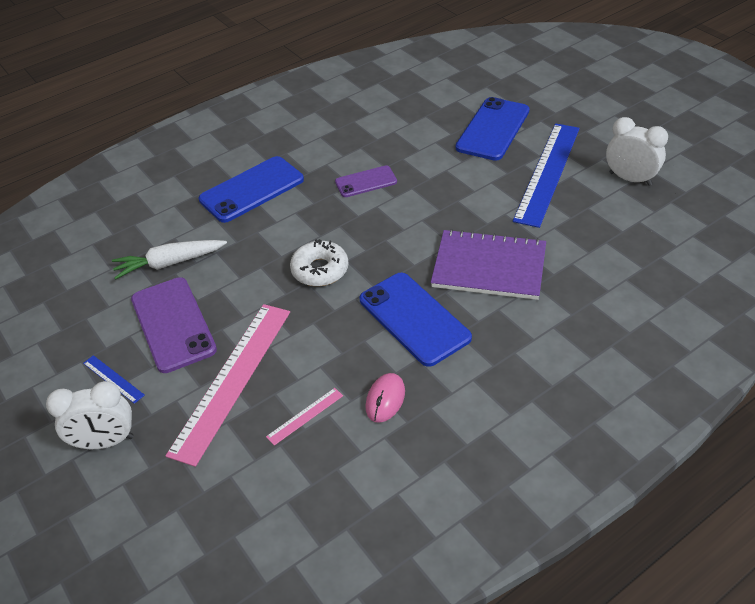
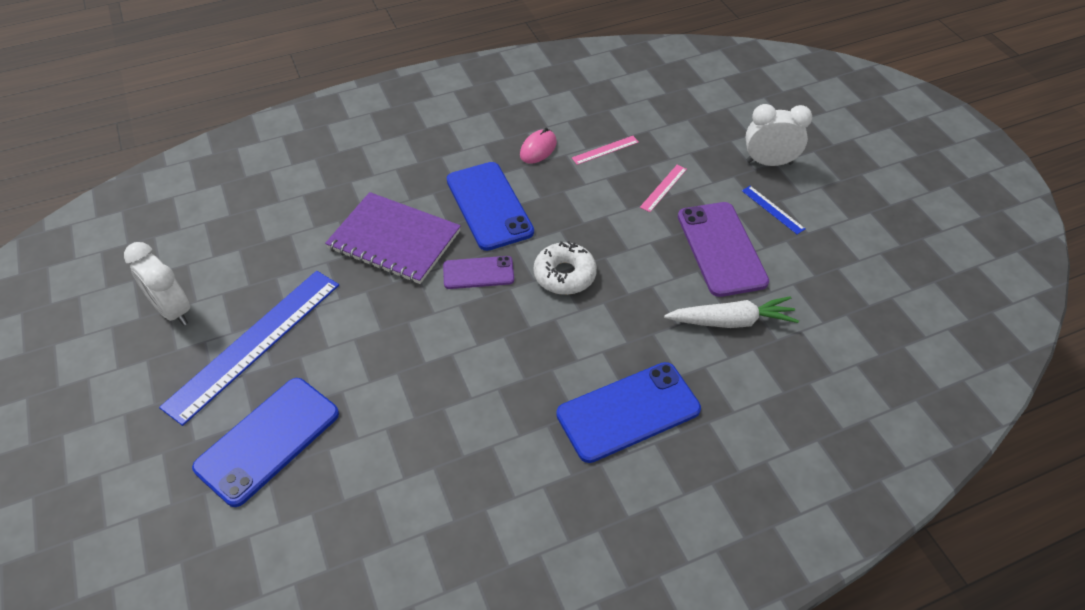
camera: 170 degrees left, 5 degrees up
(232, 379) = (663, 188): pink ruler -> pink ruler, size x0.41
(366, 182) = (477, 386): purple phone -> purple phone (478, 273)

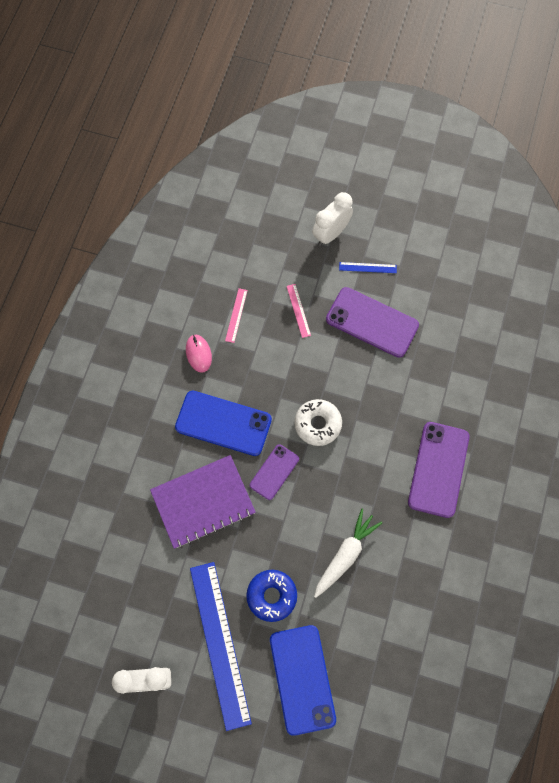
camera: 50 degrees left, 20 degrees up
(342, 354) = (271, 596): none -> blue donut
(628, 412) = (438, 469): blue phone -> purple phone
(731, 321) = (425, 364): white carrot -> white carrot (345, 555)

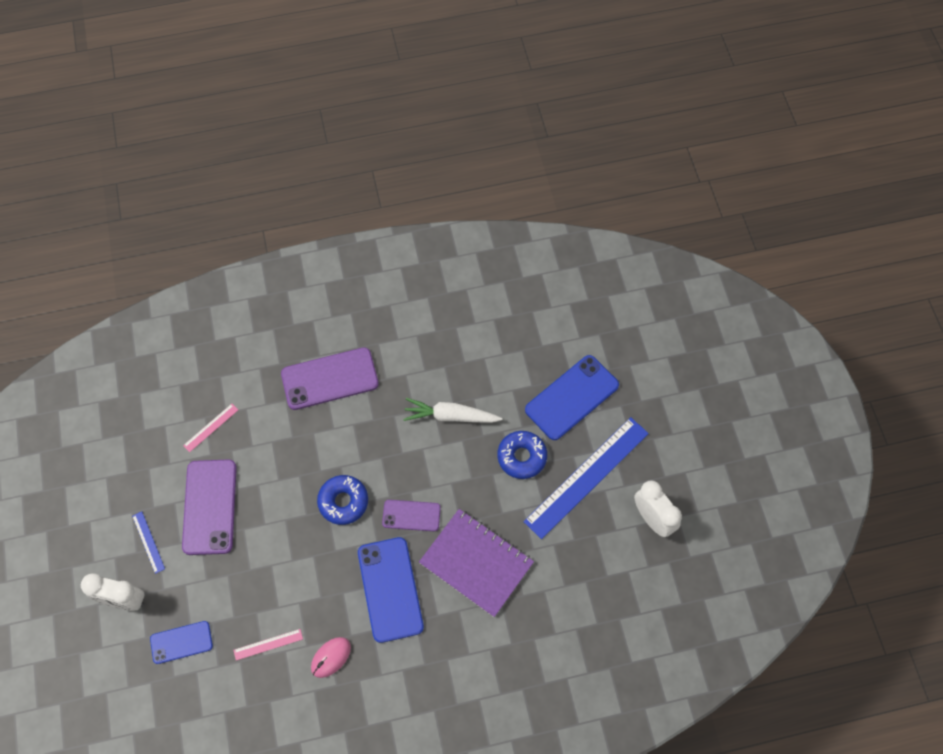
camera: 120 degrees left, 5 degrees down
(275, 258) = (181, 642): none -> blue phone
(298, 310) = (231, 584): pink ruler -> pink ruler (211, 427)
(318, 424) = (343, 502): white donut -> blue donut

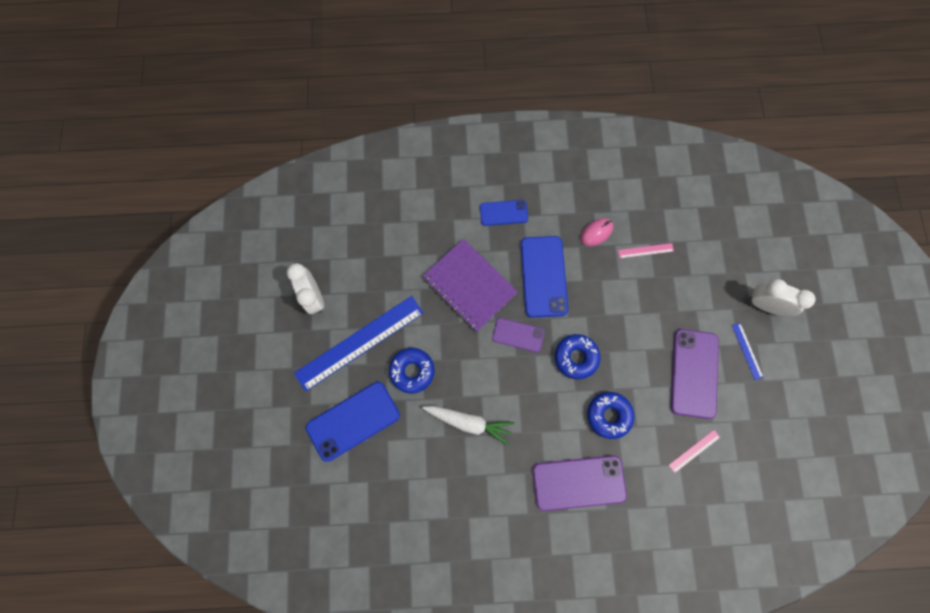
camera: 170 degrees left, 10 degrees up
(181, 642) = (715, 263): blue phone -> blue phone (503, 213)
(303, 447) = (608, 415): none -> blue donut

